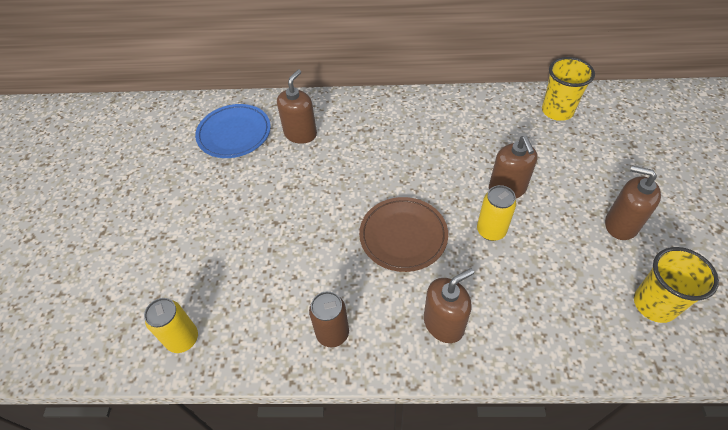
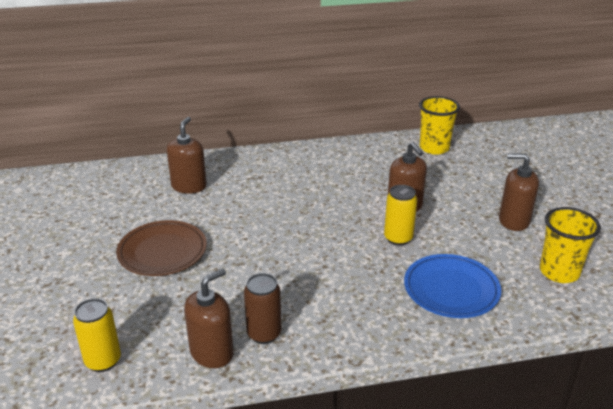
camera: 15 degrees left, 20 degrees down
(234, 134) = (118, 193): blue plate -> blue plate (451, 289)
(403, 236) = (315, 252): brown plate -> brown plate (162, 252)
(444, 323) = (372, 311): brown soap dispenser -> brown soap dispenser (212, 352)

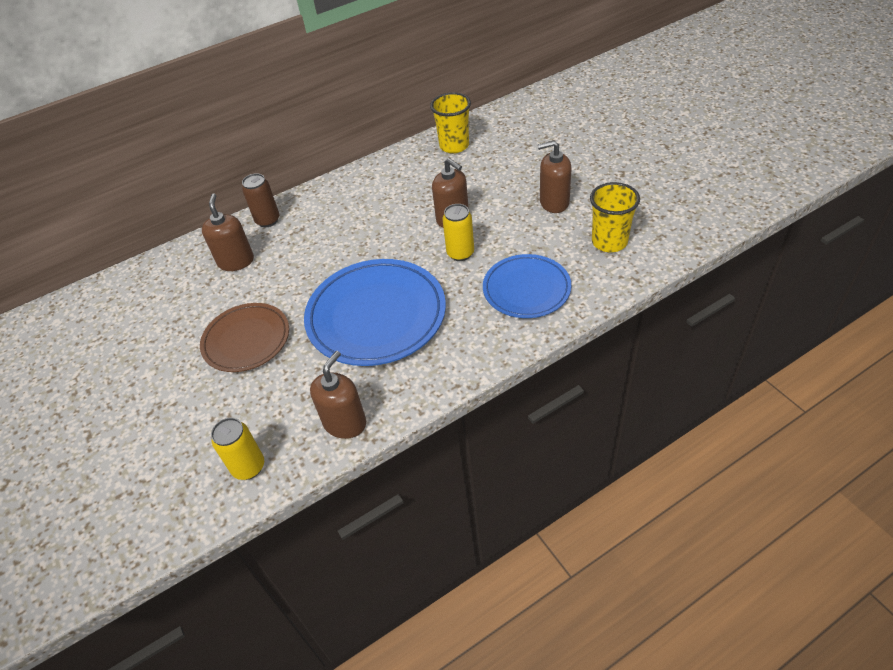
camera: 15 degrees left, 15 degrees up
(264, 334) = (383, 388): brown can -> brown can (268, 220)
(290, 268) = (376, 316): none -> blue plate

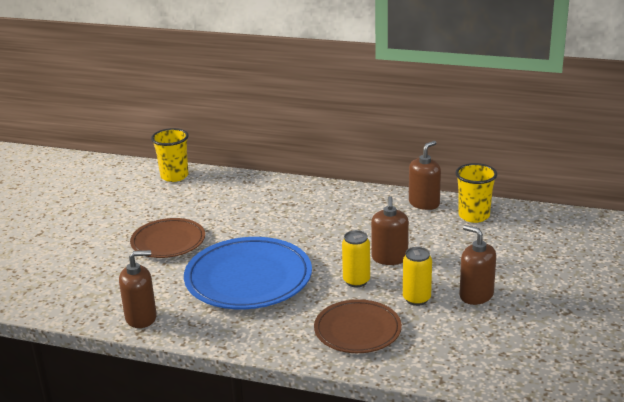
camera: 45 degrees right, 20 degrees down
(236, 261) = (230, 198): brown soap dispenser -> brown soap dispenser (424, 203)
(248, 467) = (70, 301): yellow can -> yellow can (416, 299)
(268, 220) = (283, 187): brown can -> none
(526, 289) = (357, 330): blue plate -> brown plate
(609, 242) = (467, 346): yellow cup -> yellow cup (174, 176)

